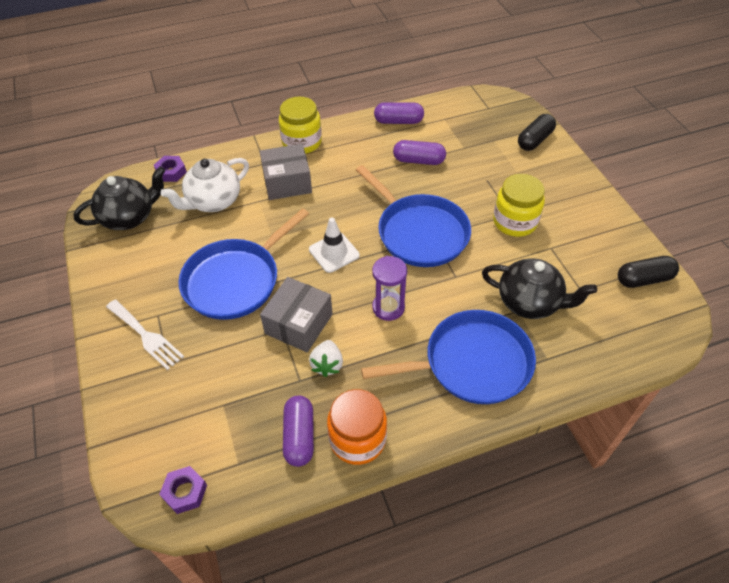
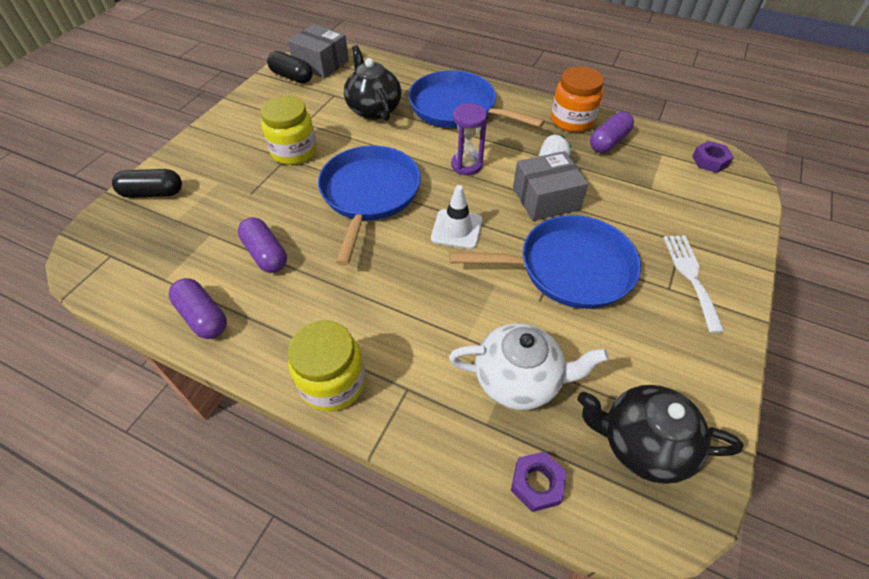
camera: 135 degrees left, 0 degrees up
(287, 182) = (414, 337): grey box -> grey box (321, 63)

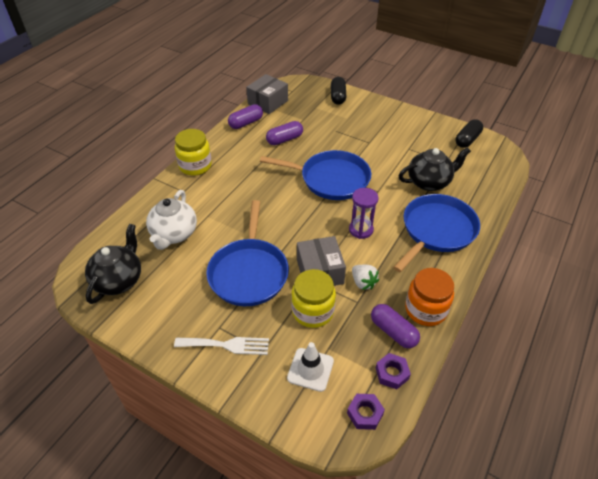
camera: 95 degrees right, 5 degrees down
(294, 151) = (376, 145): yellow jar -> yellow jar (313, 311)
(321, 63) = (490, 154): grey box -> grey box (268, 102)
(456, 229) = (293, 219): white traffic cone -> white traffic cone (310, 369)
(537, 483) = (117, 233): purple nut -> purple nut (392, 373)

